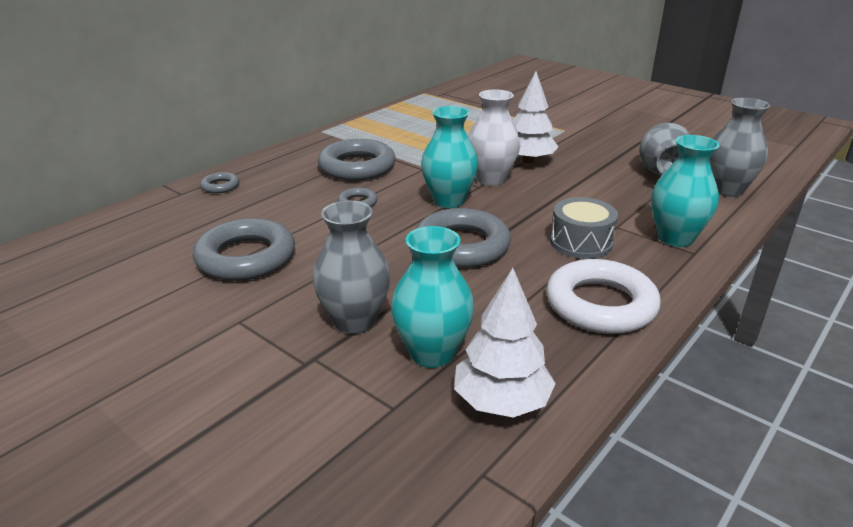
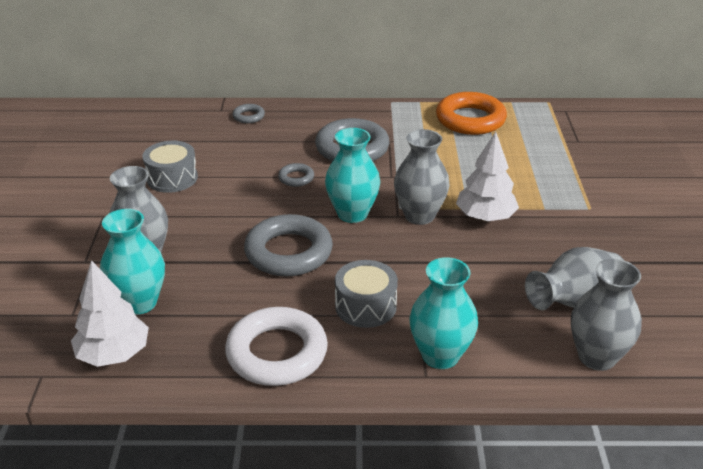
camera: 50 degrees right, 5 degrees up
(246, 257) = (172, 178): grey ring -> grey drum
(399, 119) = (470, 119): none -> orange ring
(491, 179) = (419, 215): white vase -> grey vase

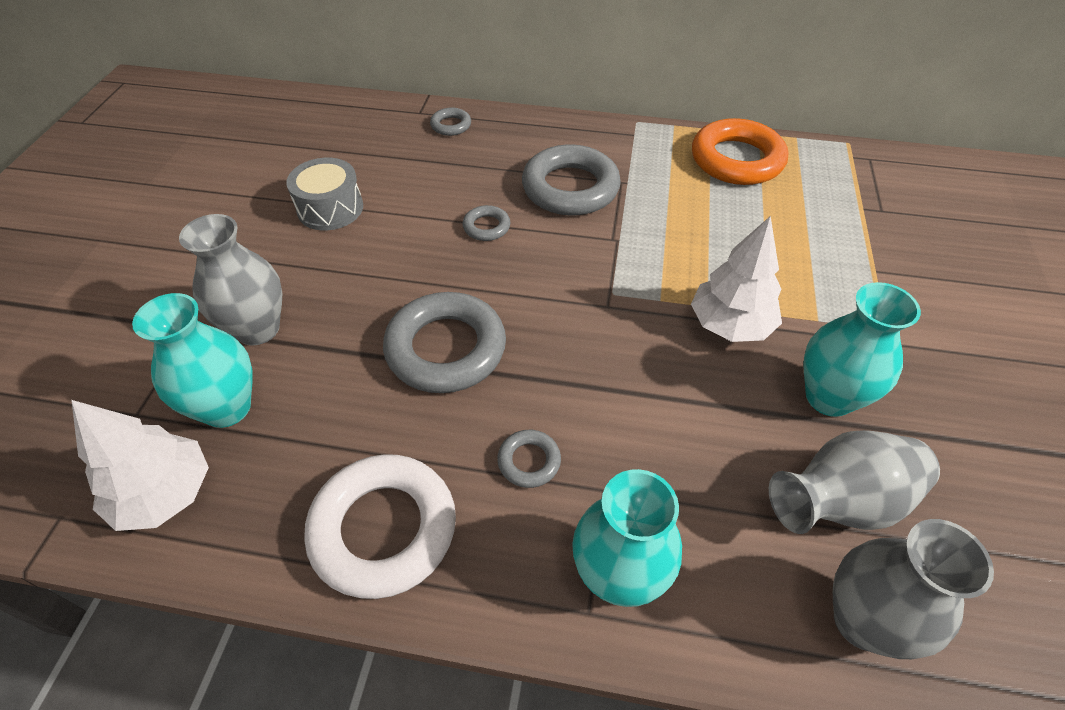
camera: 10 degrees right, 15 degrees up
(352, 214) = (547, 295): turquoise vase -> turquoise vase (829, 397)
(365, 306) = (529, 461): grey drum -> grey ring
(419, 215) = (638, 309): grey vase -> none

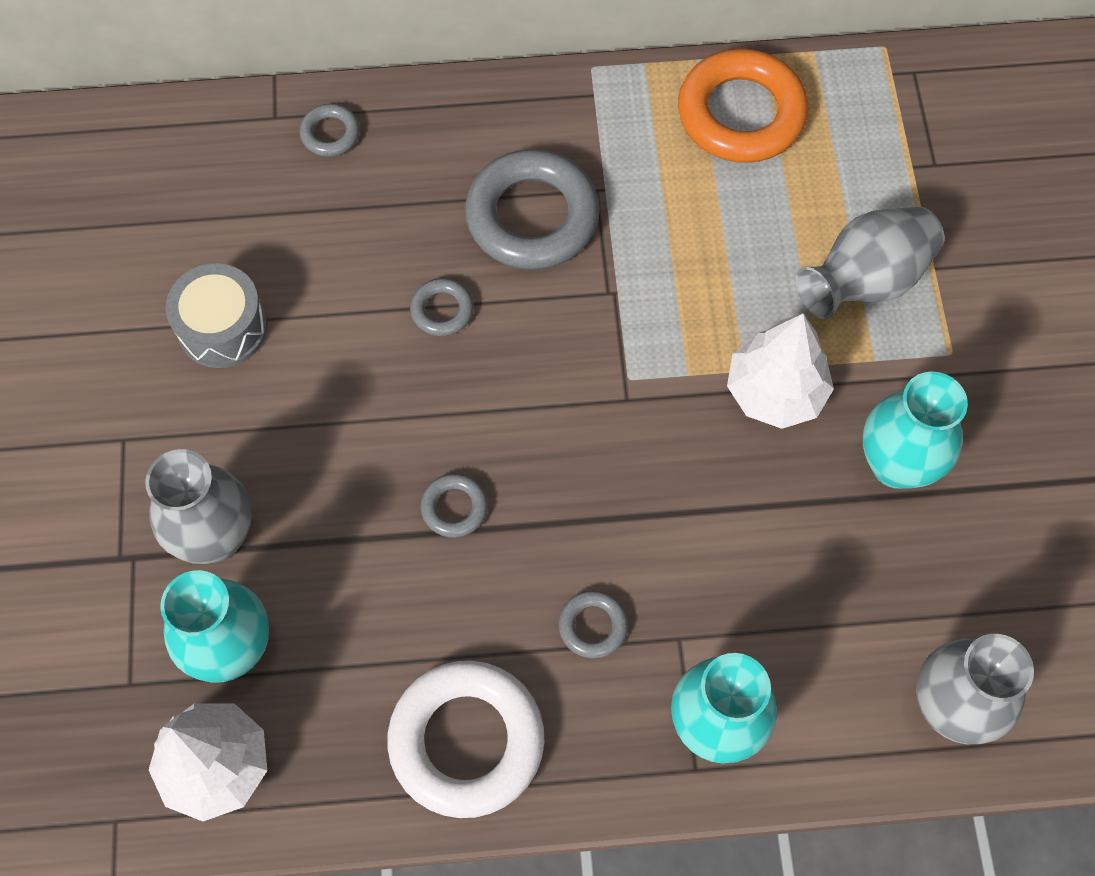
camera: 15 degrees left, 15 degrees up
(446, 349) = (454, 508): grey ring -> grey ring, size x0.46
(840, 502) = (919, 589): grey vase -> grey vase (865, 281)

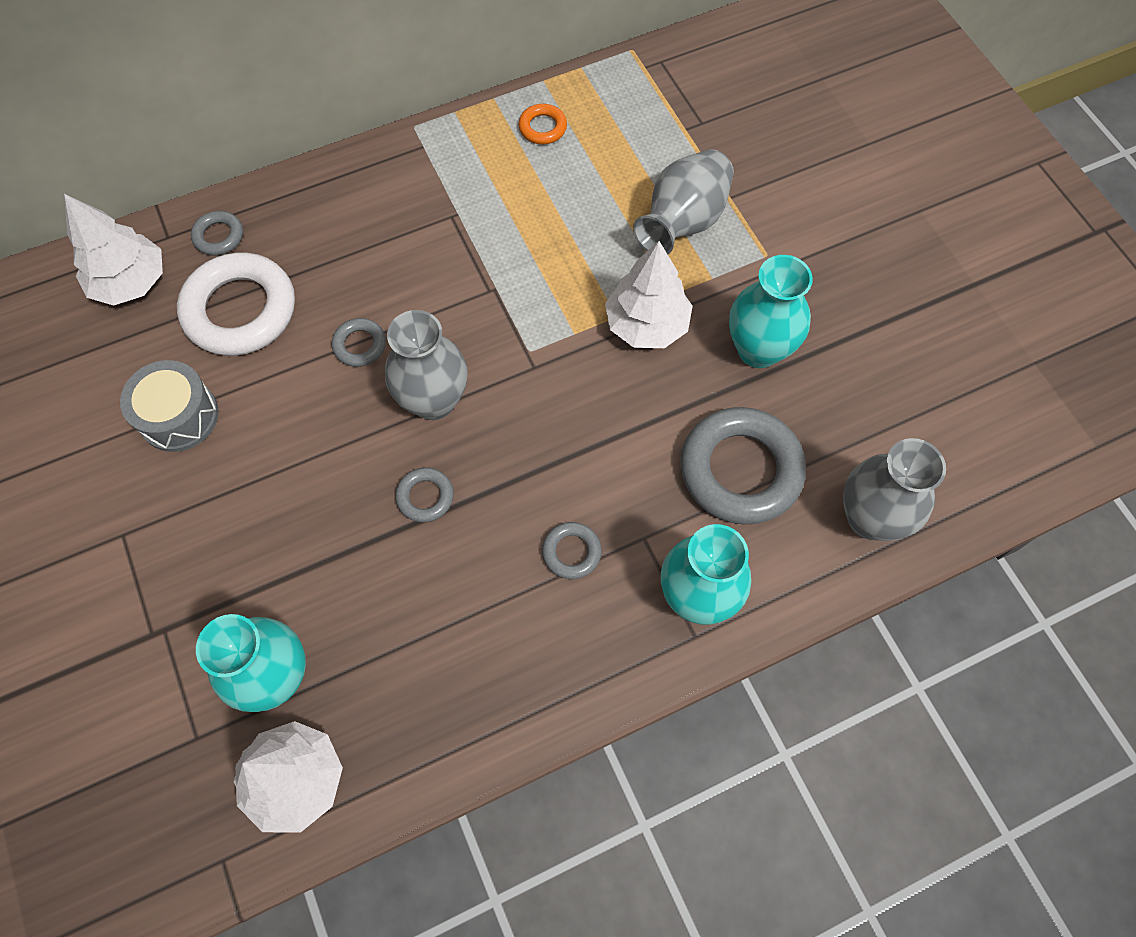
camera: 20 degrees left, 0 degrees up
(216, 536) = (231, 588): grey vase -> grey vase (434, 400)
(220, 158) = (131, 282): none -> white tree
(466, 741) = (502, 681): white ring -> white ring (240, 310)
(532, 217) = (407, 251): grey ring -> grey ring (740, 470)
(741, 114) = (542, 128): orange ring -> orange ring, size x0.46

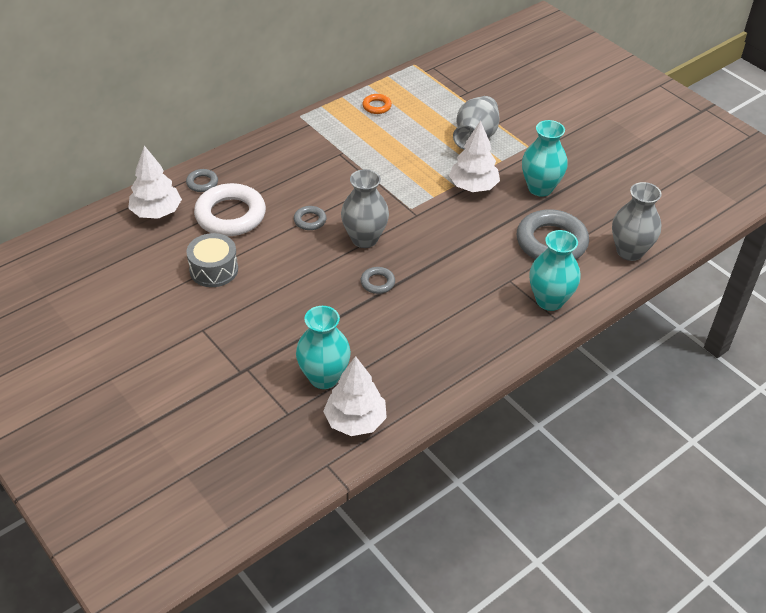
camera: 15 degrees left, 20 degrees down
(571, 552) = (472, 293): grey ring -> none

